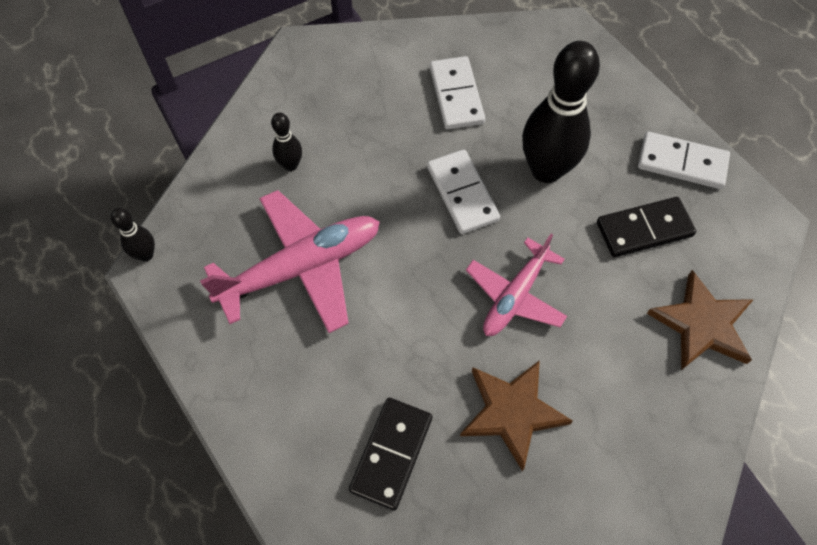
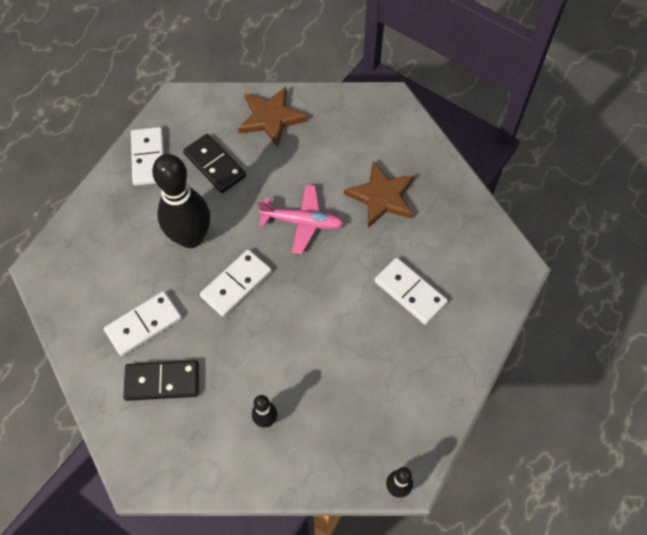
camera: 115 degrees left, 0 degrees up
(301, 267) = (349, 365): pink plane -> none
(355, 378) = (410, 292): none -> white domino
(391, 454) = (444, 250): black domino -> black domino (162, 381)

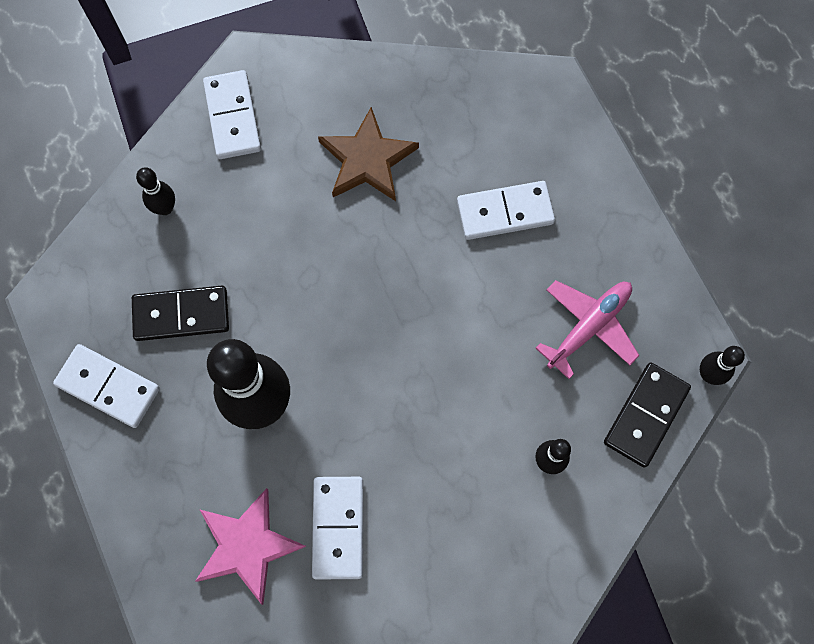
camera: 55 degrees left, 10 degrees up
(102, 284) = (247, 546): none -> pink star
(162, 381) = (425, 548): black domino -> black domino (645, 415)
(236, 284) = (361, 390): white domino -> white domino (232, 117)
(271, 118) = (165, 208): brown star -> black bowling pin
(302, 222) = (335, 266): pink plane -> pink plane (588, 327)

